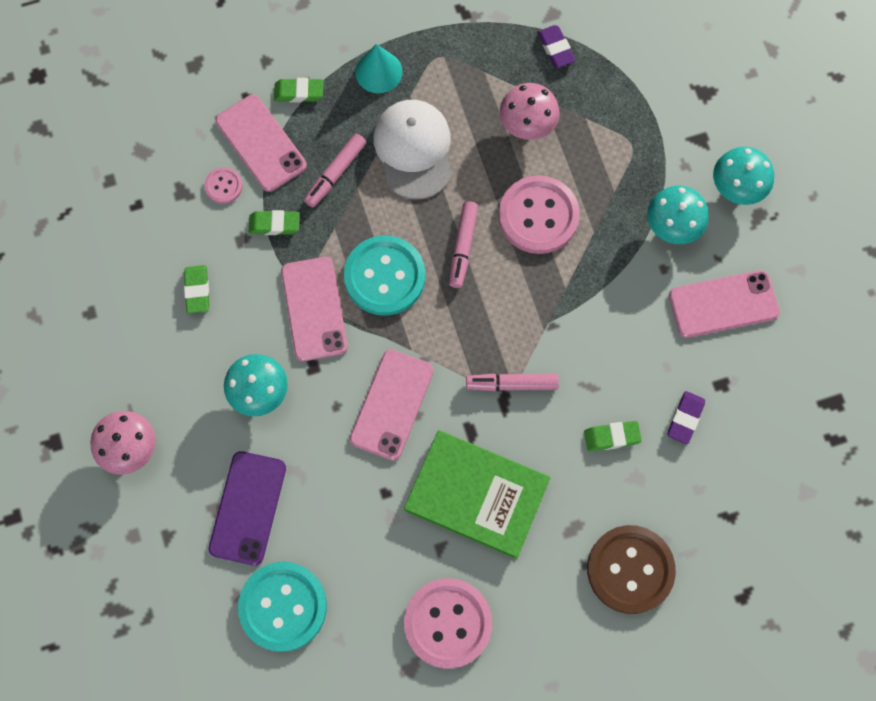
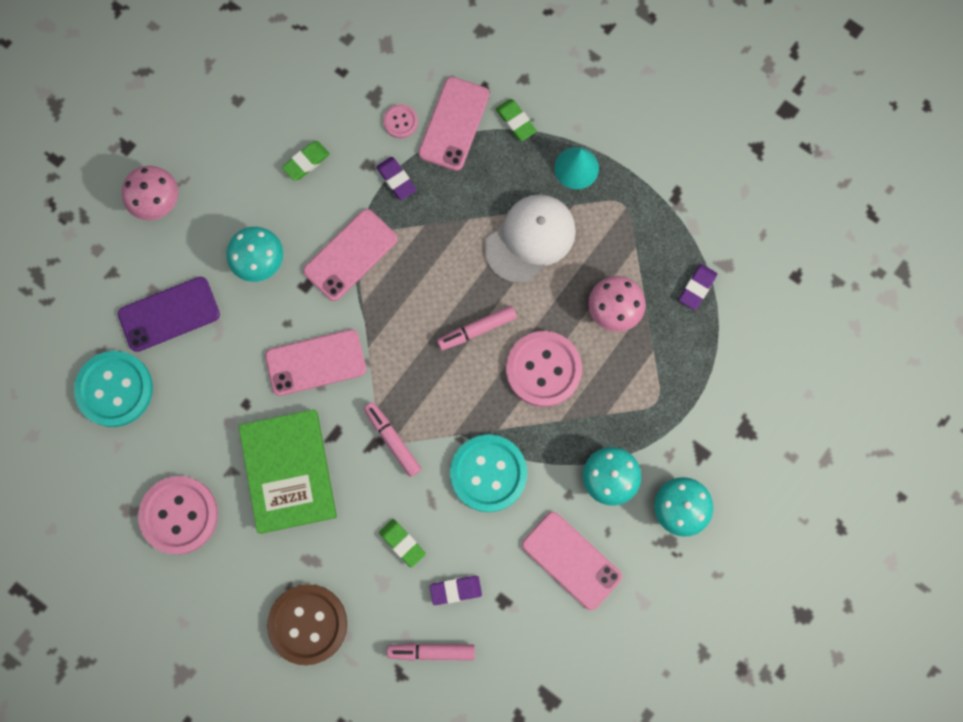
camera: 55 degrees right, 5 degrees up
(274, 224) = (396, 180): green eraser -> purple eraser
(336, 173) = (469, 195): pink marker -> pink marker (432, 651)
(384, 276) = (412, 288): turquoise button -> turquoise button (488, 473)

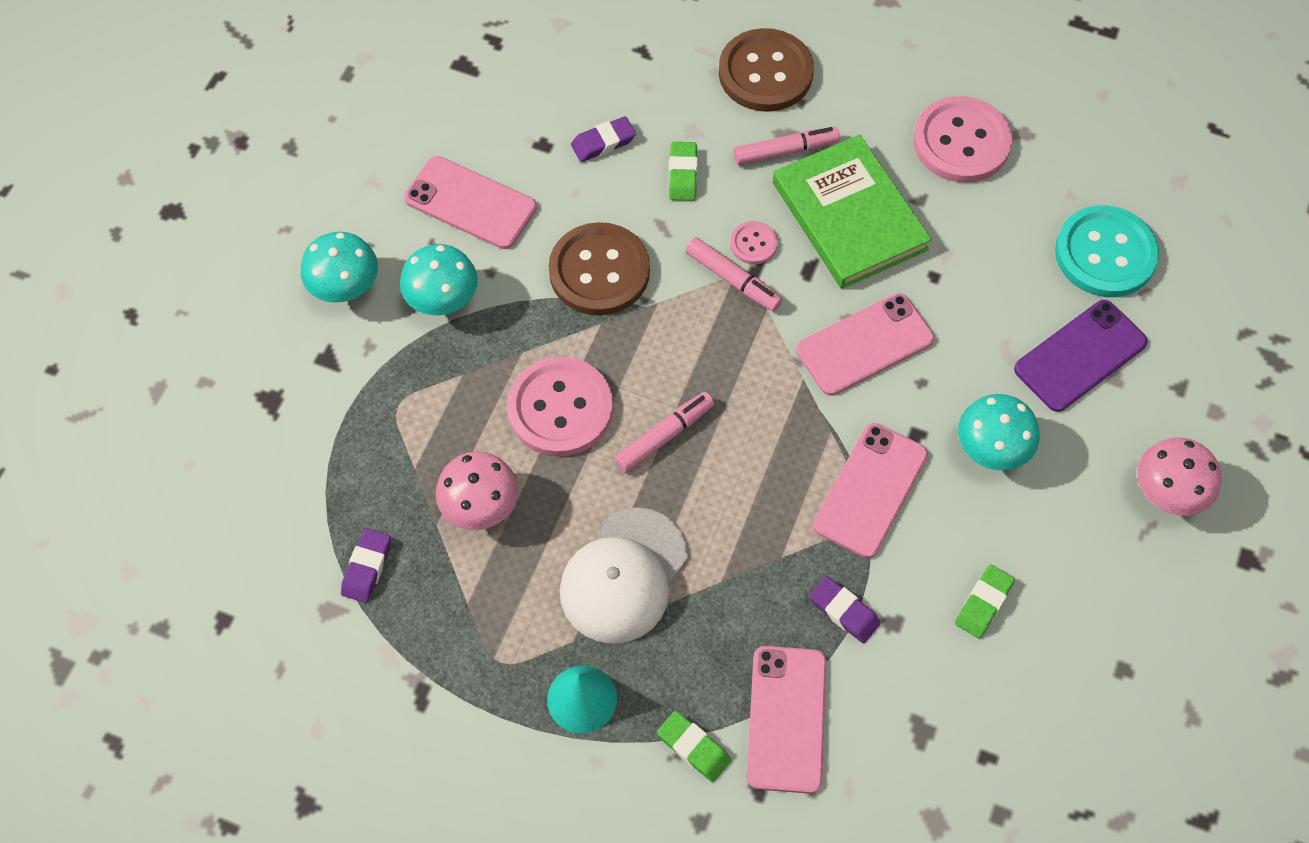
camera: 165 degrees right, 15 degrees down
(400, 122) = (868, 701): pink button -> pink button (753, 244)
(402, 543) = (683, 174): green eraser -> green eraser turned 60 degrees clockwise
(432, 651) = (613, 79): pink marker -> pink marker (785, 151)
(488, 473) = (599, 271): turquoise button -> brown button

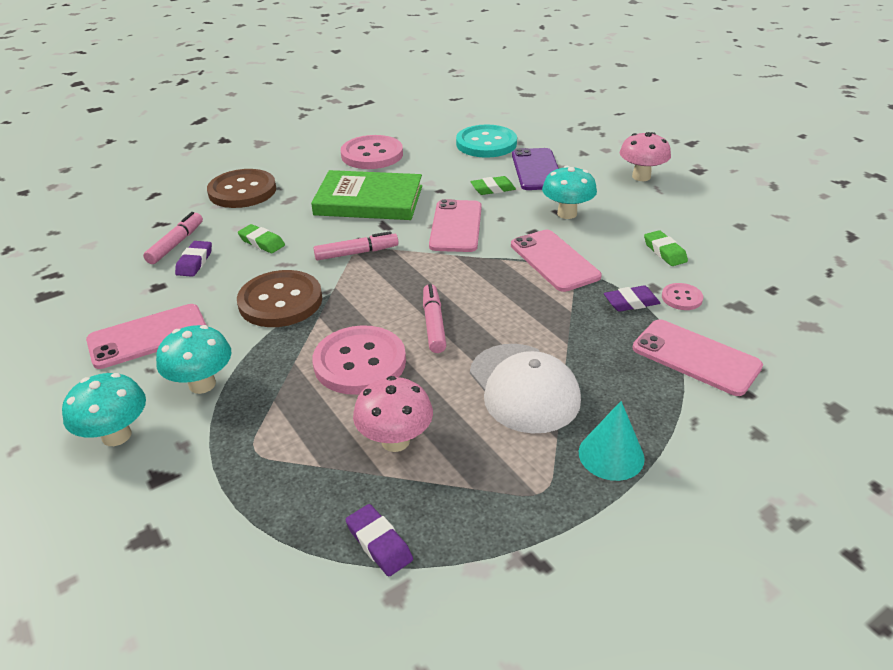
camera: 55 degrees left, 25 degrees down
(693, 748) = (692, 411): green eraser -> green eraser (493, 189)
(753, 244) = (343, 237): pink button -> pink button (681, 298)
(785, 151) = (300, 204): pink marker -> pink marker (176, 244)

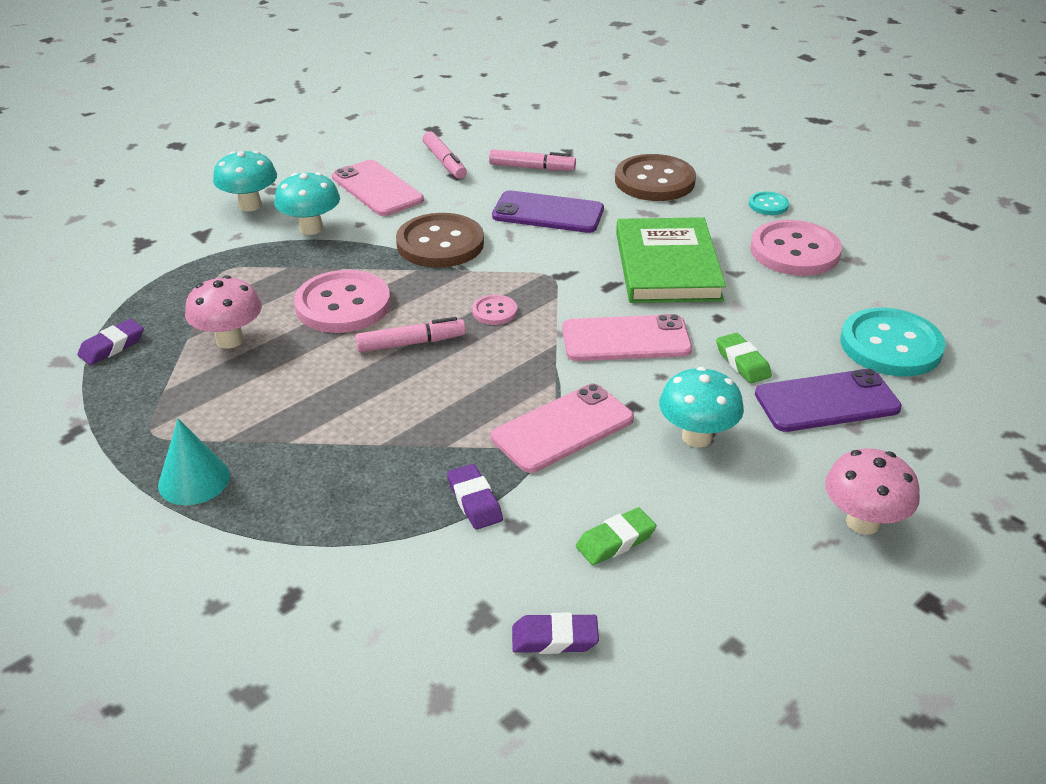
camera: 80 degrees right, 0 degrees up
(195, 262) = (500, 184): purple eraser -> purple eraser (554, 638)
(262, 242) = (548, 213): green eraser -> purple phone
(307, 154) = (768, 205): none -> turquoise button
(356, 253) = (542, 274): pink marker -> pink marker (444, 162)
(524, 388) = (302, 414): white cap -> none
(681, 298) = (493, 553): pink button -> pink button (494, 311)
(695, 357) = (358, 559): pink phone -> none

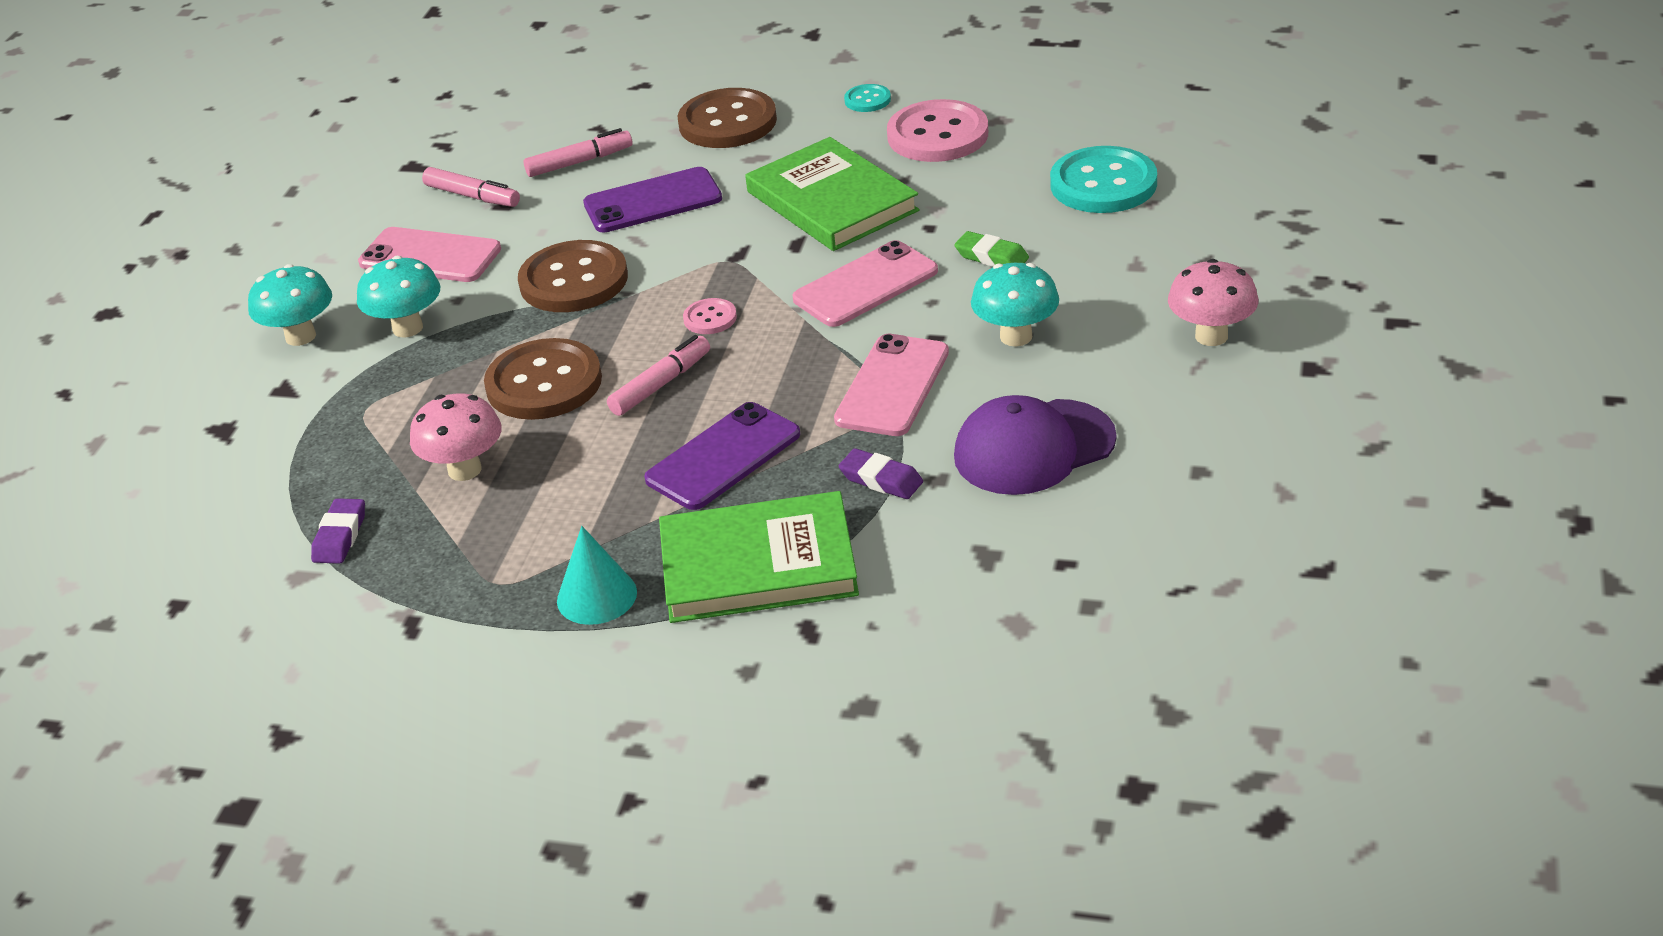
camera: 30 degrees left, 0 degrees up
(317, 520) = (758, 565): none -> green book
(343, 305) = (544, 383): pink button -> brown button
(554, 638) = (1061, 539): purple eraser -> none
(615, 541) = (1033, 448): green eraser -> purple cap
(826, 401) = (1094, 256): purple phone -> purple phone (723, 457)

